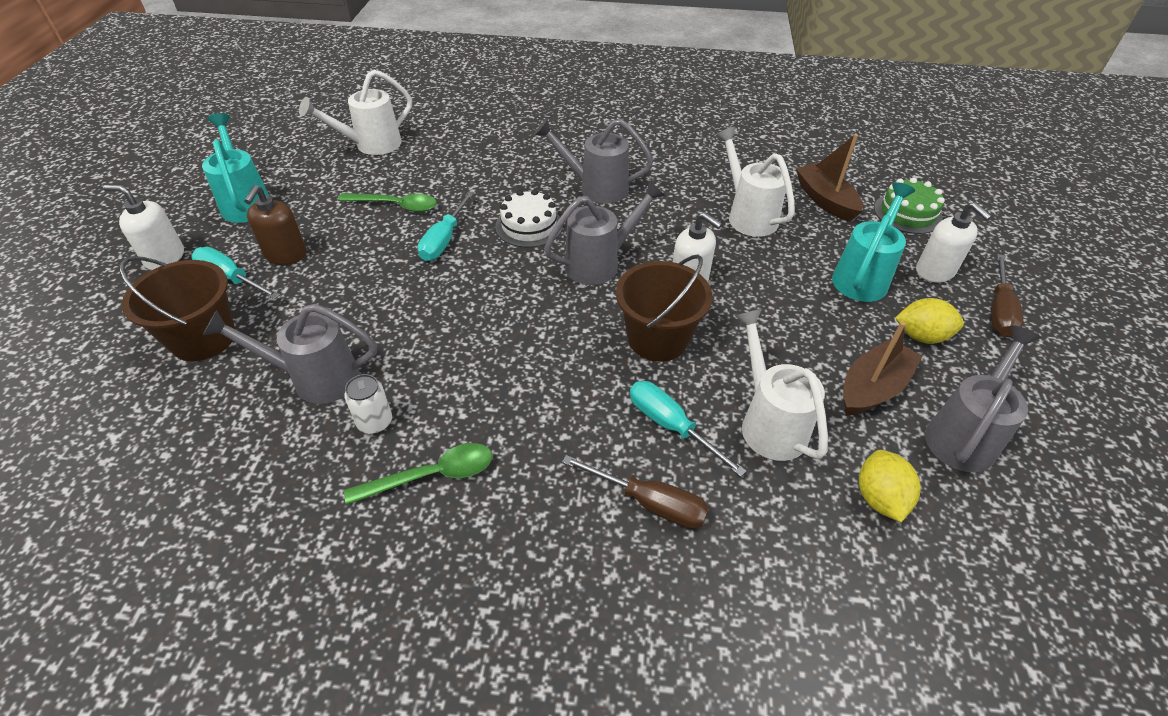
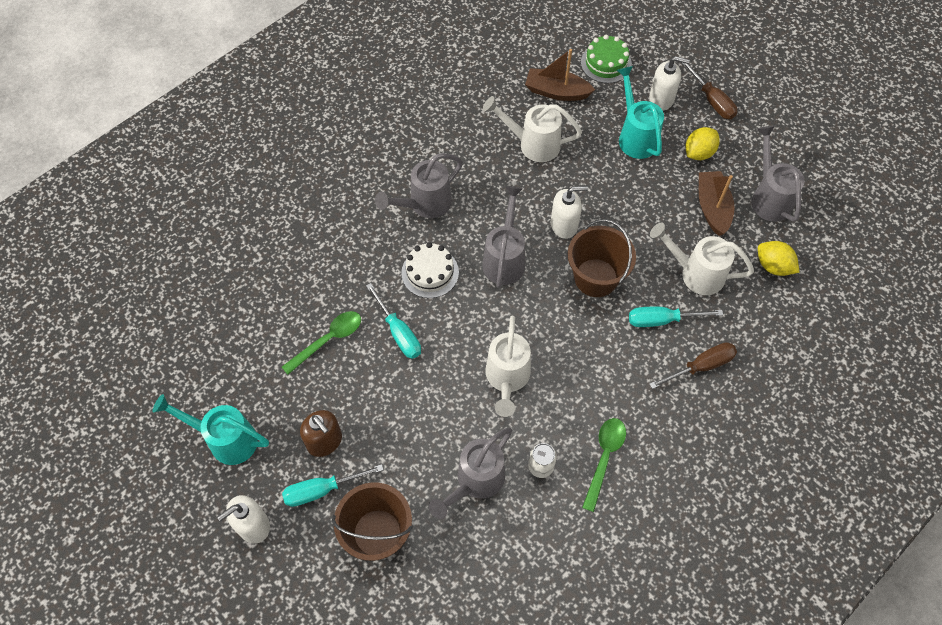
camera: 50 degrees left, 15 degrees up
(371, 145) = (225, 312): white watering can -> white watering can (507, 378)

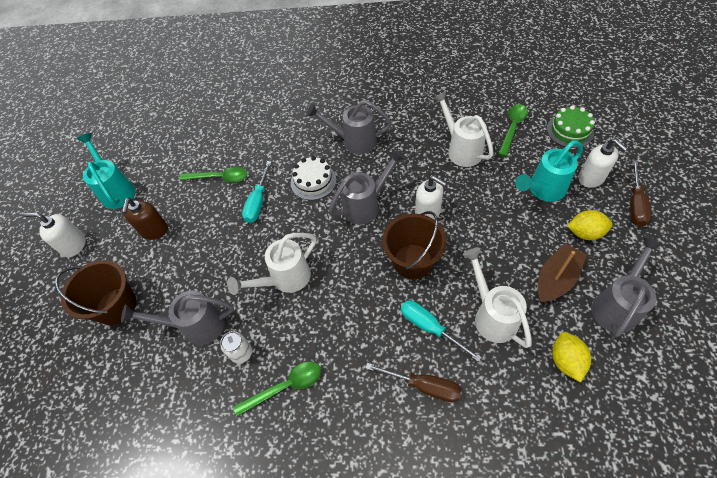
camera: 50 degrees right, 5 degrees down
(322, 490) = (122, 256): turquoise screwdriver -> none
(556, 92) = (512, 128): brown boat -> green spoon
(635, 136) = (543, 190): turquoise watering can -> turquoise watering can turned 150 degrees counterclockwise

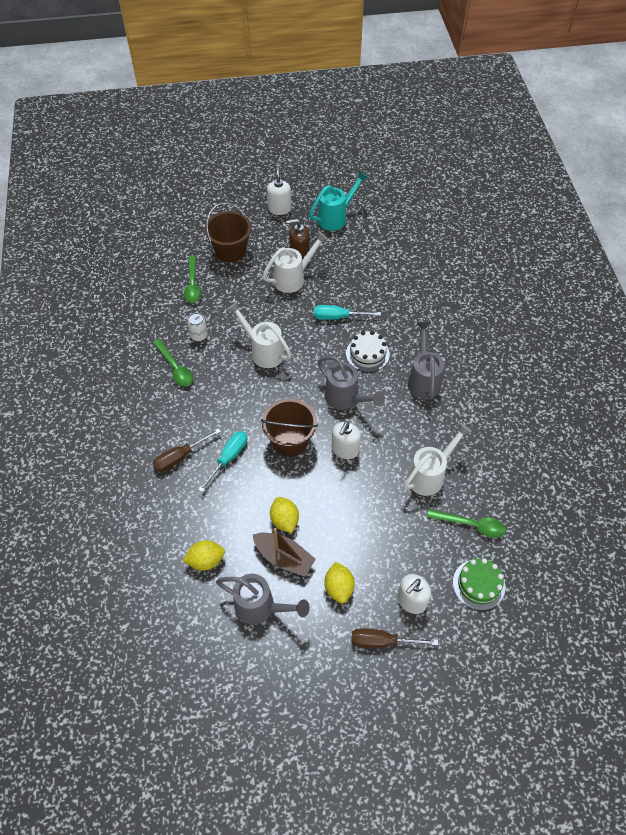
camera: 75 degrees right, 0 degrees up
(196, 326) = (218, 303): grey watering can -> none
(219, 178) = (360, 283): green spoon -> green spoon (192, 284)
(424, 386) = (180, 457): brown screwdriver -> brown screwdriver turned 45 degrees clockwise
(492, 315) = (243, 504): white watering can -> white watering can (293, 278)
(511, 275) = (284, 520): none -> yellow lemon
(543, 190) = (387, 552): turquoise watering can -> none

